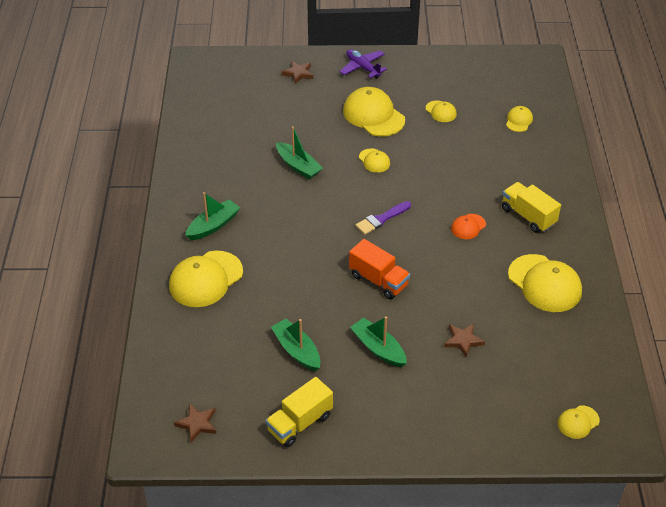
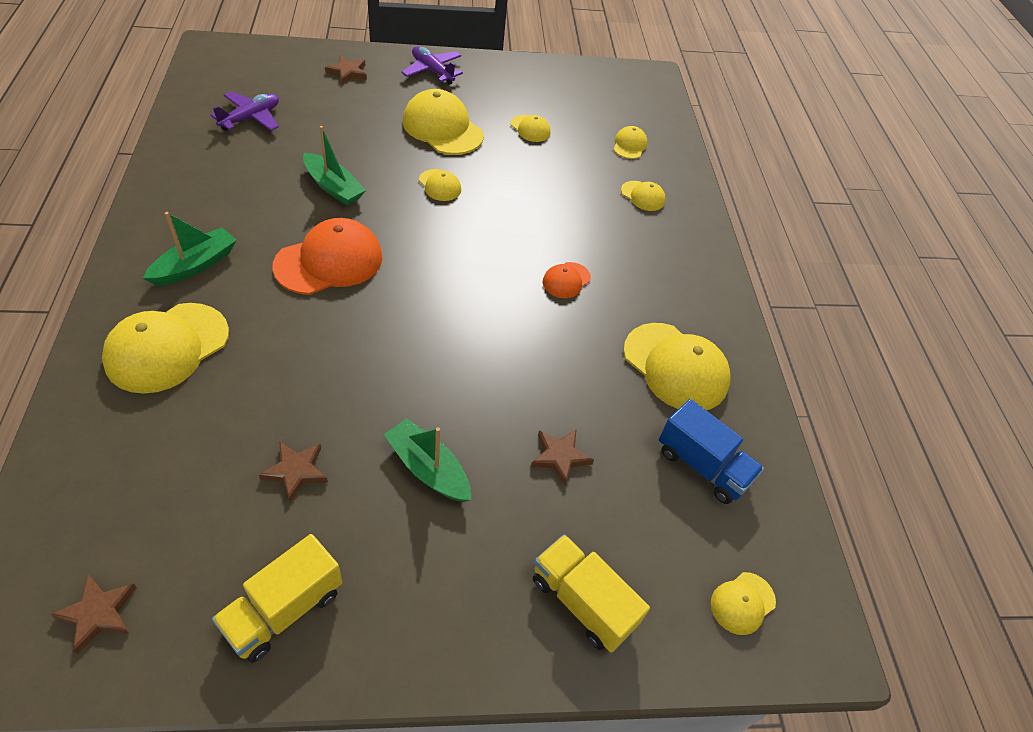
camera: 10 degrees left, 5 degrees up
(232, 116) = (251, 118): none -> purple plane
(297, 350) = (296, 471): green boat -> brown star
(301, 219) = (329, 261): none -> orange cap
(378, 280) = (435, 356): orange truck -> none
(381, 219) = (445, 265): purple brush -> none
(527, 161) = (643, 196): none -> yellow cap
(528, 216) = (647, 269): yellow truck -> yellow truck (582, 602)
(558, 345) = (702, 466): none -> blue truck

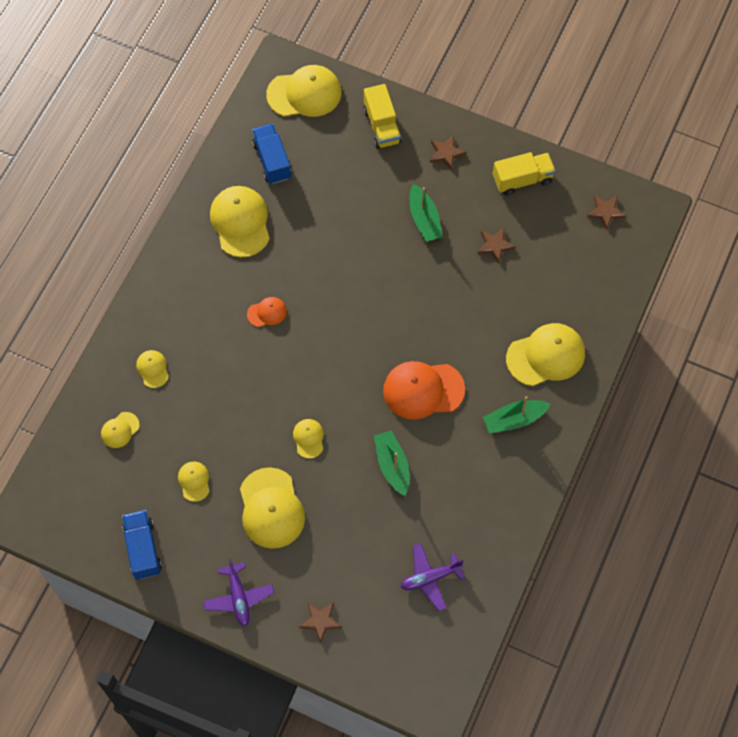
camera: 145 degrees left, 15 degrees up
(538, 80) = (143, 549): none -> blue truck
(560, 457) = (348, 197): brown star -> brown star (446, 153)
(742, 603) = (304, 94): yellow cap -> yellow cap, size x2.00

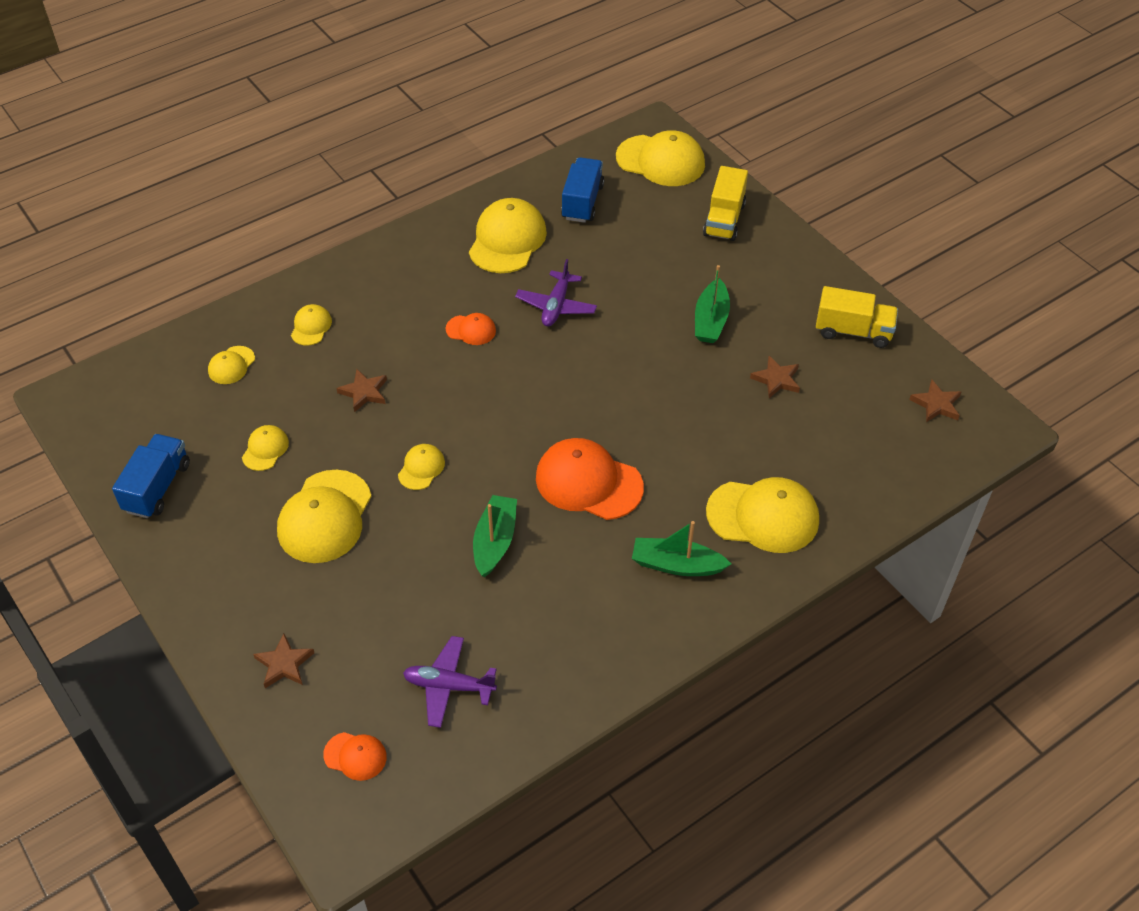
camera: 30 degrees right, 15 degrees down
(120, 430) = (231, 365): yellow cap -> yellow cap turned 45 degrees counterclockwise
(238, 597) = (215, 589): purple plane -> purple plane (556, 306)
(406, 653) = (355, 756): none -> orange cap
(446, 153) = (779, 272): brown star -> brown star (364, 392)

